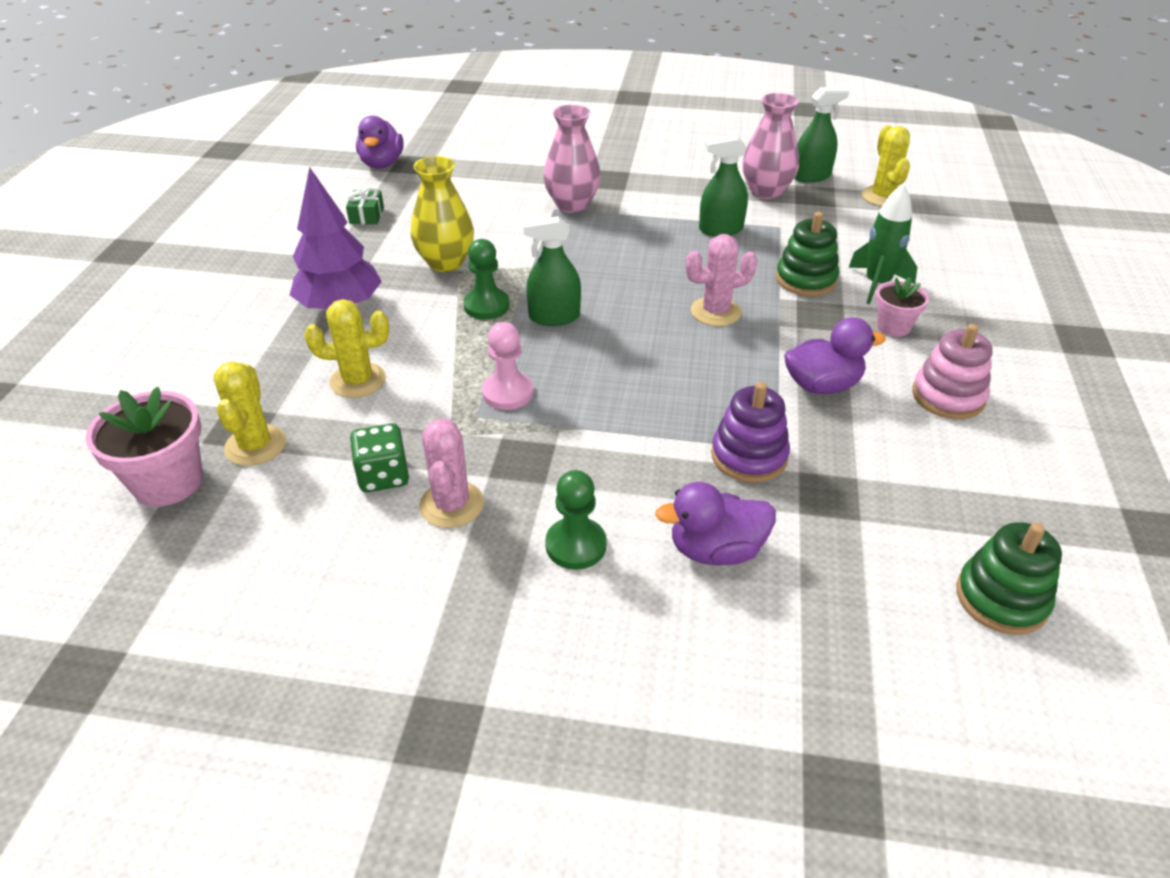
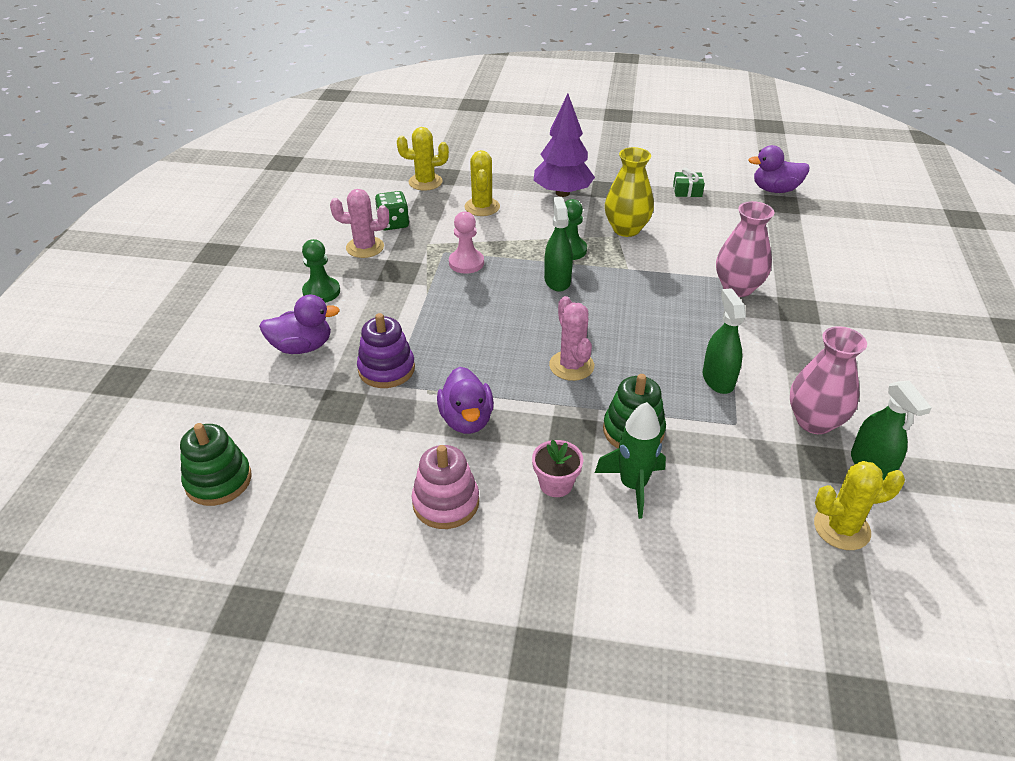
camera: 90 degrees right, 0 degrees up
(168, 482) = (400, 163): pink flower pot -> none
(715, 550) = (302, 347): purple duck -> purple duck turned 90 degrees clockwise

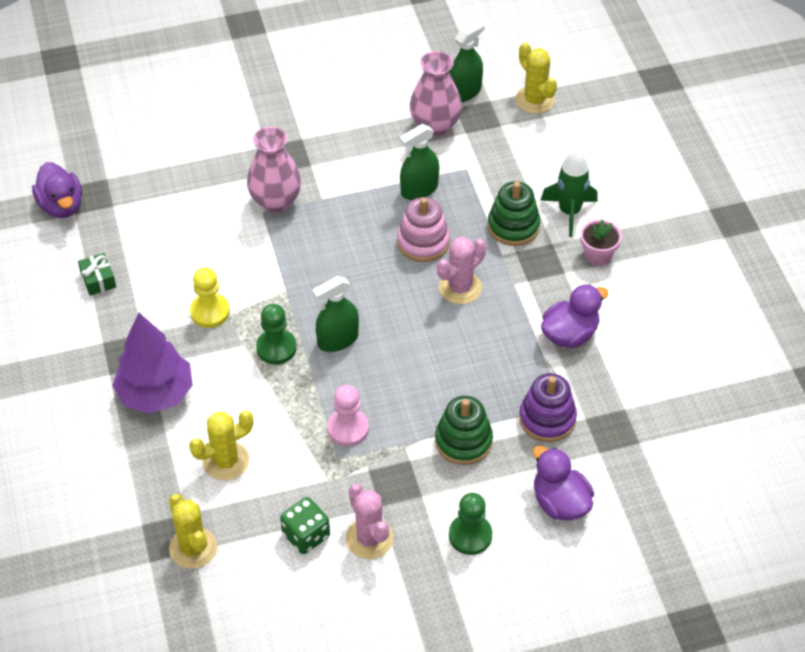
camera: 115 degrees left, 10 degrees up
(218, 480) = (741, 468): green stacking toy -> green stacking toy (463, 441)
(446, 502) = (659, 312): pink stacking toy -> pink stacking toy (423, 242)
(626, 229) = (210, 312): yellow vase -> yellow pawn

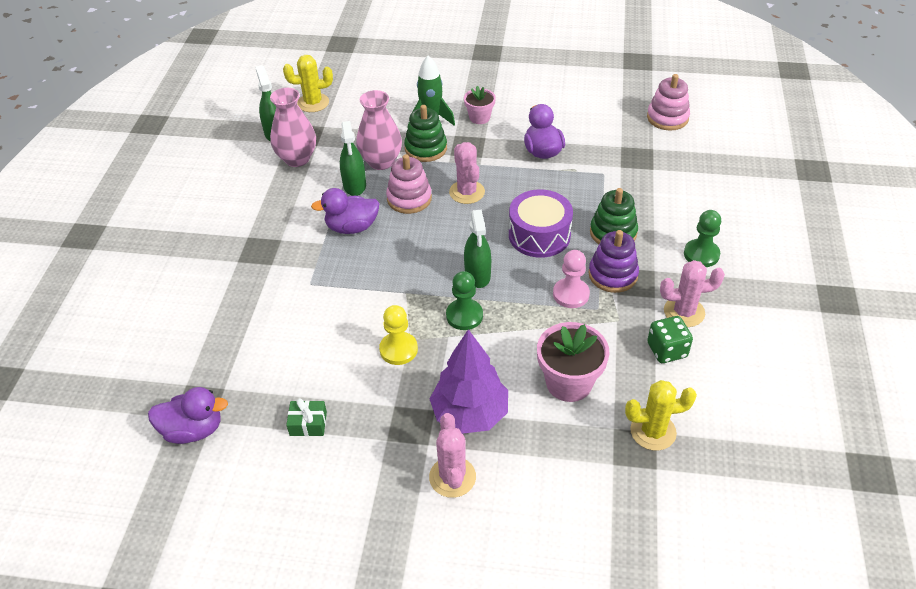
camera: 65 degrees left, 5 degrees down
(81, 404) = (452, 477): none -> pink cactus
(226, 461) = (569, 383): yellow cactus -> pink flower pot
(276, 201) = (305, 272): pink vase -> pink vase (381, 162)
(424, 374) = (539, 235): none -> purple drum
(547, 419) = (612, 184): purple stacking toy -> purple stacking toy (613, 275)
(560, 502) = (689, 200): purple duck -> purple duck (352, 227)
(712, 443) = (667, 118): none -> pink stacking toy

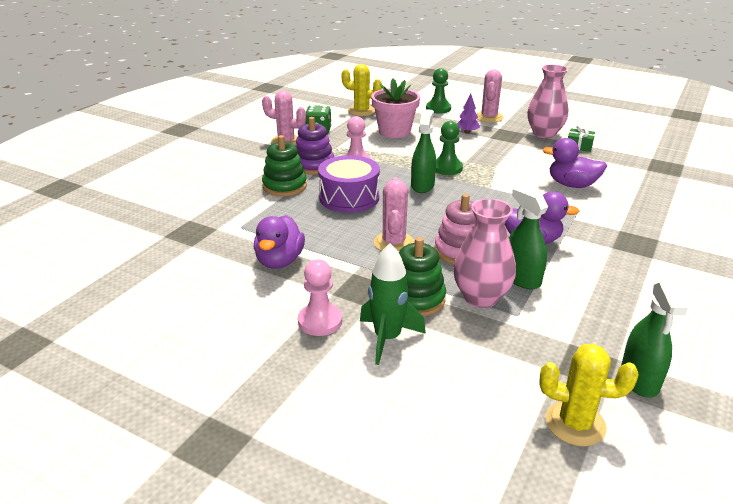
camera: 160 degrees left, 15 degrees down
(193, 430) = (664, 157): purple duck -> purple duck (572, 185)
(297, 159) = (599, 330): pink vase -> pink vase (544, 134)
(354, 185) = (521, 278): green spray bottle -> green spray bottle turned 45 degrees counterclockwise
(398, 349) = (506, 162): yellow pawn -> none
(470, 414) = (467, 132): purple tree -> purple tree, size x0.46
(479, 117) = (320, 321): pink flower pot -> pink pawn
(667, 118) = (103, 260): pink stacking toy -> none
(701, 254) = (234, 162): green pawn -> green pawn (438, 108)

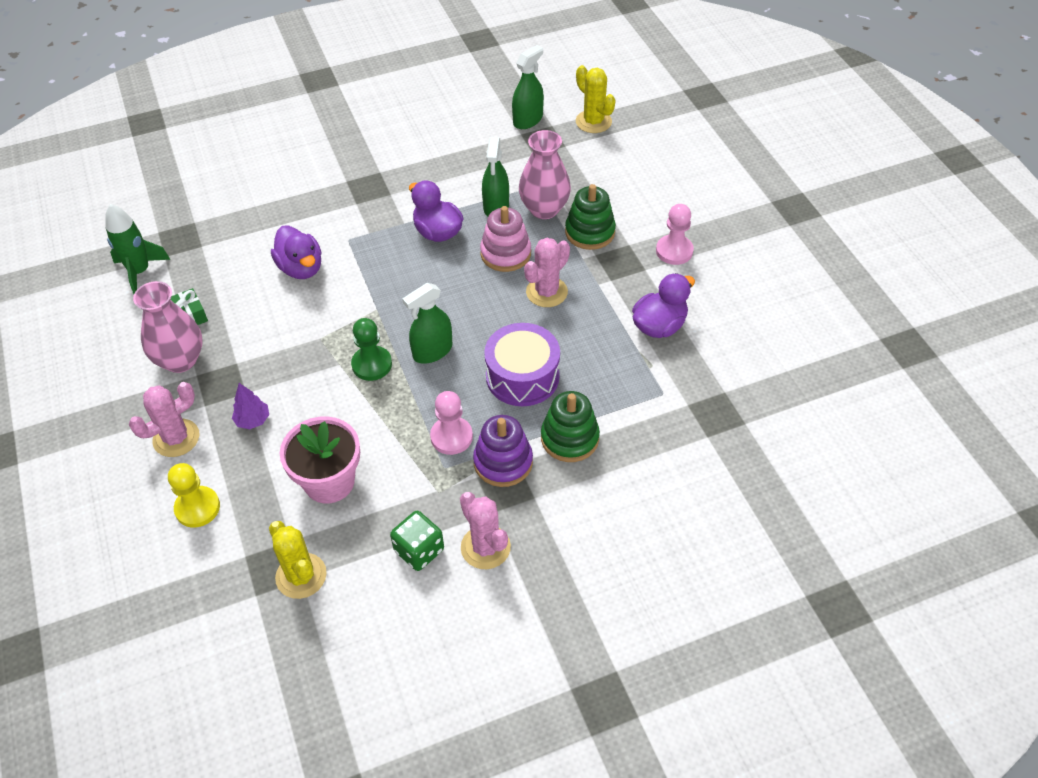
camera: 140 degrees left, 20 degrees up
(387, 338) = (641, 215): green rocket -> green rocket (140, 272)
(438, 108) = (197, 508): green pawn -> yellow pawn

